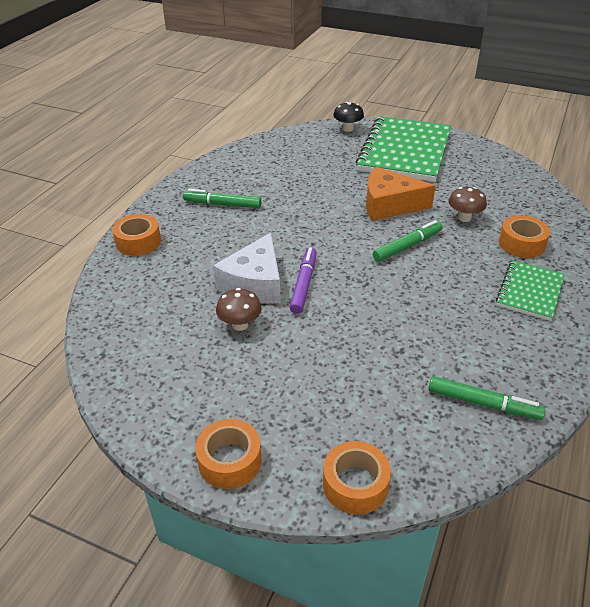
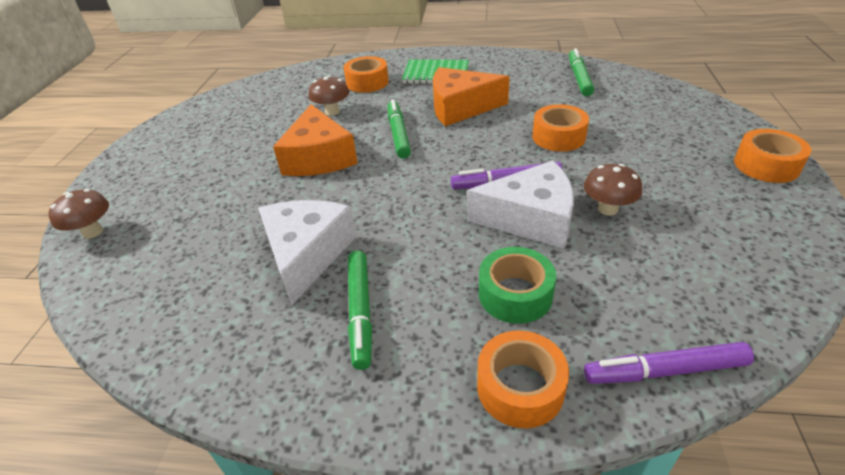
camera: 105 degrees left, 0 degrees up
(106, 291) = (665, 371): none -> purple marker
(194, 257) = (515, 294): none -> green tape
(280, 192) = (306, 255): none -> white cheese
(347, 129) = (93, 232): black mushroom -> brown mushroom
(355, 484) = (708, 109): orange tape -> orange tape (558, 137)
(405, 151) = (179, 168): green notebook -> none
(407, 246) = (398, 134): green marker -> green marker turned 45 degrees clockwise
(442, 291) = (460, 108): none -> orange cheese

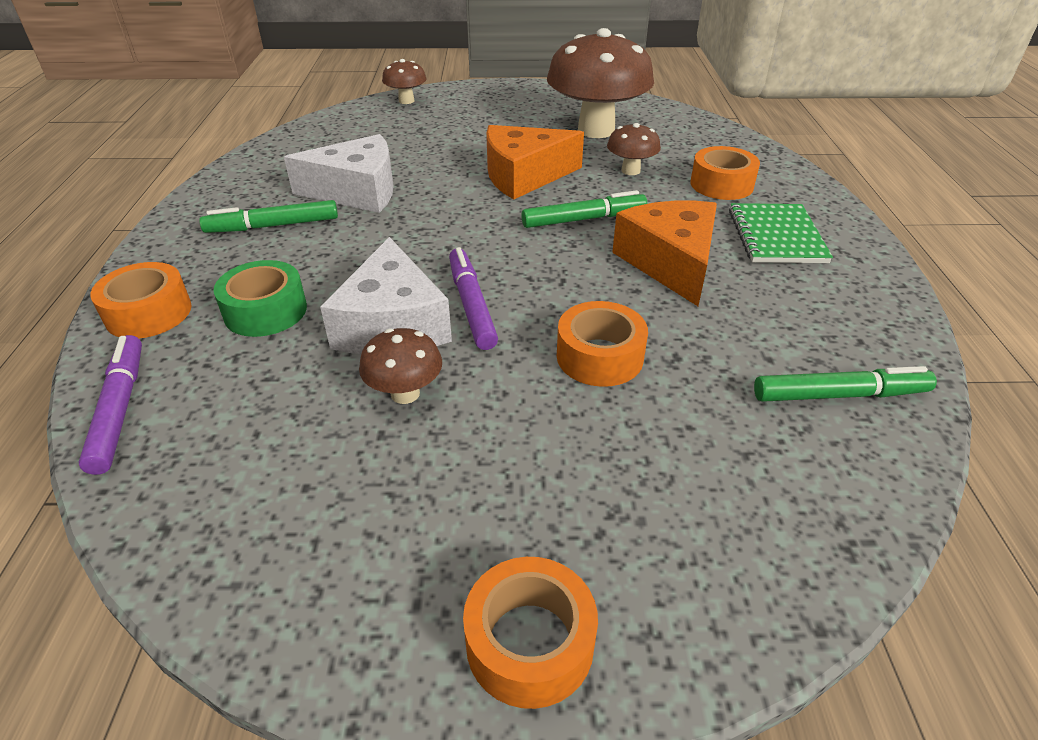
camera: 80 degrees right, 0 degrees up
(253, 121) = (596, 130): none -> brown mushroom

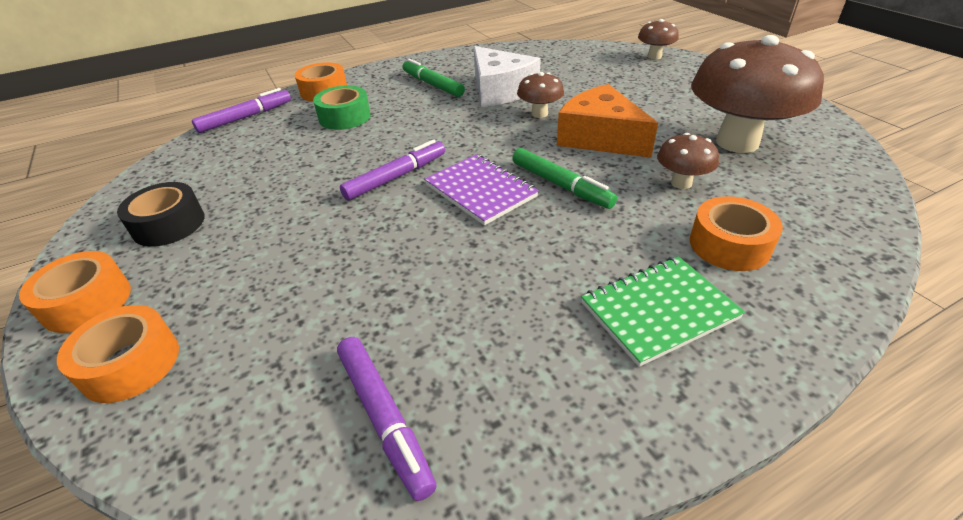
camera: 65 degrees right, 0 degrees up
(389, 533) = (169, 224): none -> black tape
(392, 324) = (356, 158): white cheese -> none
(405, 393) = (289, 187): brown mushroom -> brown mushroom (539, 114)
(552, 261) = (480, 191): none -> purple notebook
(599, 356) = (366, 250): orange tape -> orange tape (131, 364)
(670, 263) = (533, 250): orange cheese -> none
(839, 394) = (385, 417): green marker -> purple marker

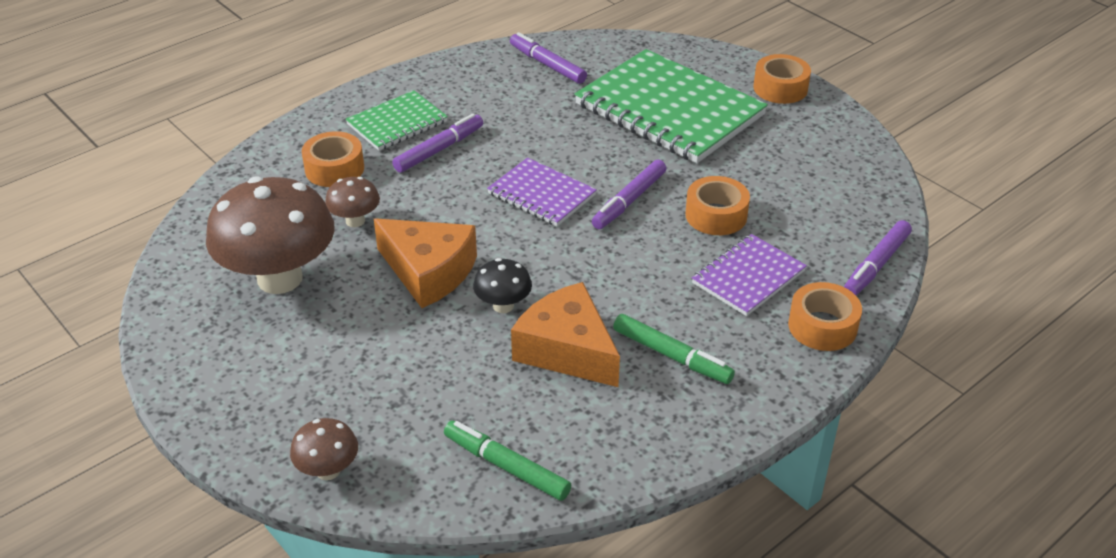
camera: 165 degrees right, 0 degrees up
(131, 364) = (708, 67): orange tape -> orange tape (716, 215)
(169, 224) = (794, 139): black tape -> none
(264, 284) = (669, 110): none -> green notebook
(344, 117) = (748, 277): green tape -> purple notebook
(500, 90) = (567, 350): white cheese -> orange cheese
(539, 114) = (503, 306): brown mushroom -> black mushroom
(561, 185) = (467, 208): green marker -> green marker (506, 467)
(593, 257) = (439, 149): none -> purple marker

